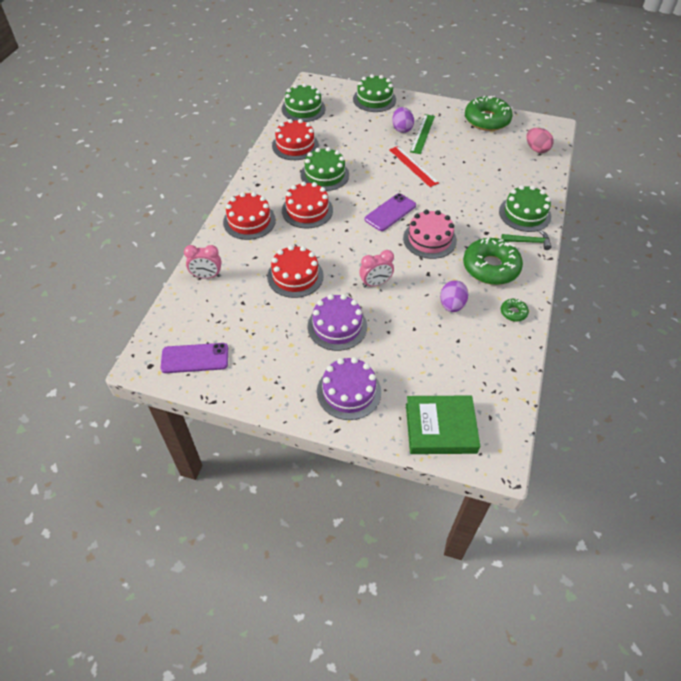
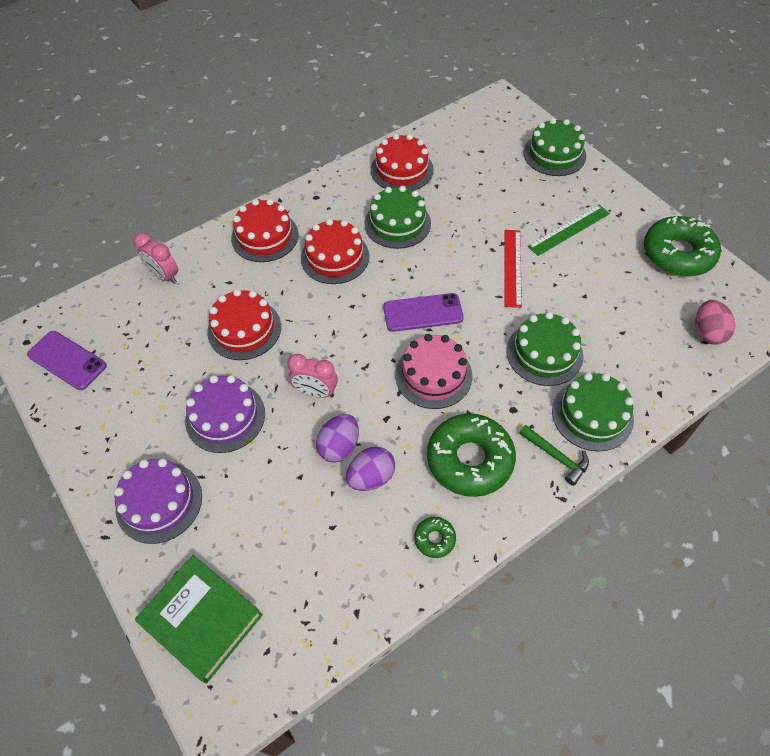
camera: 40 degrees right, 5 degrees up
(303, 109) = (457, 128): green cake -> green cake (544, 353)
(402, 129) = (549, 210): purple egg -> purple egg (339, 446)

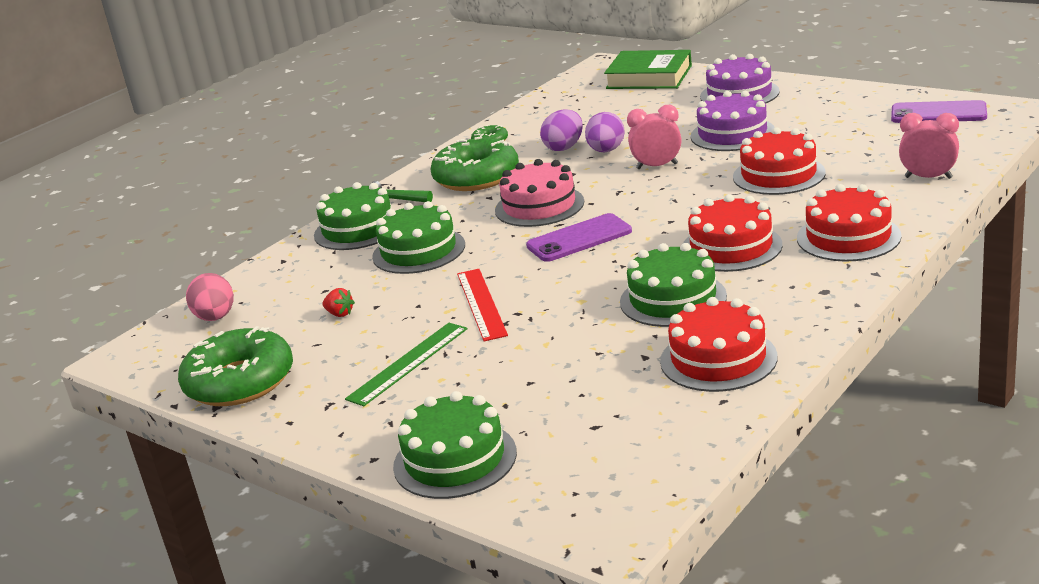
camera: 165 degrees right, 30 degrees down
(611, 297) = (340, 314): none -> red strawberry

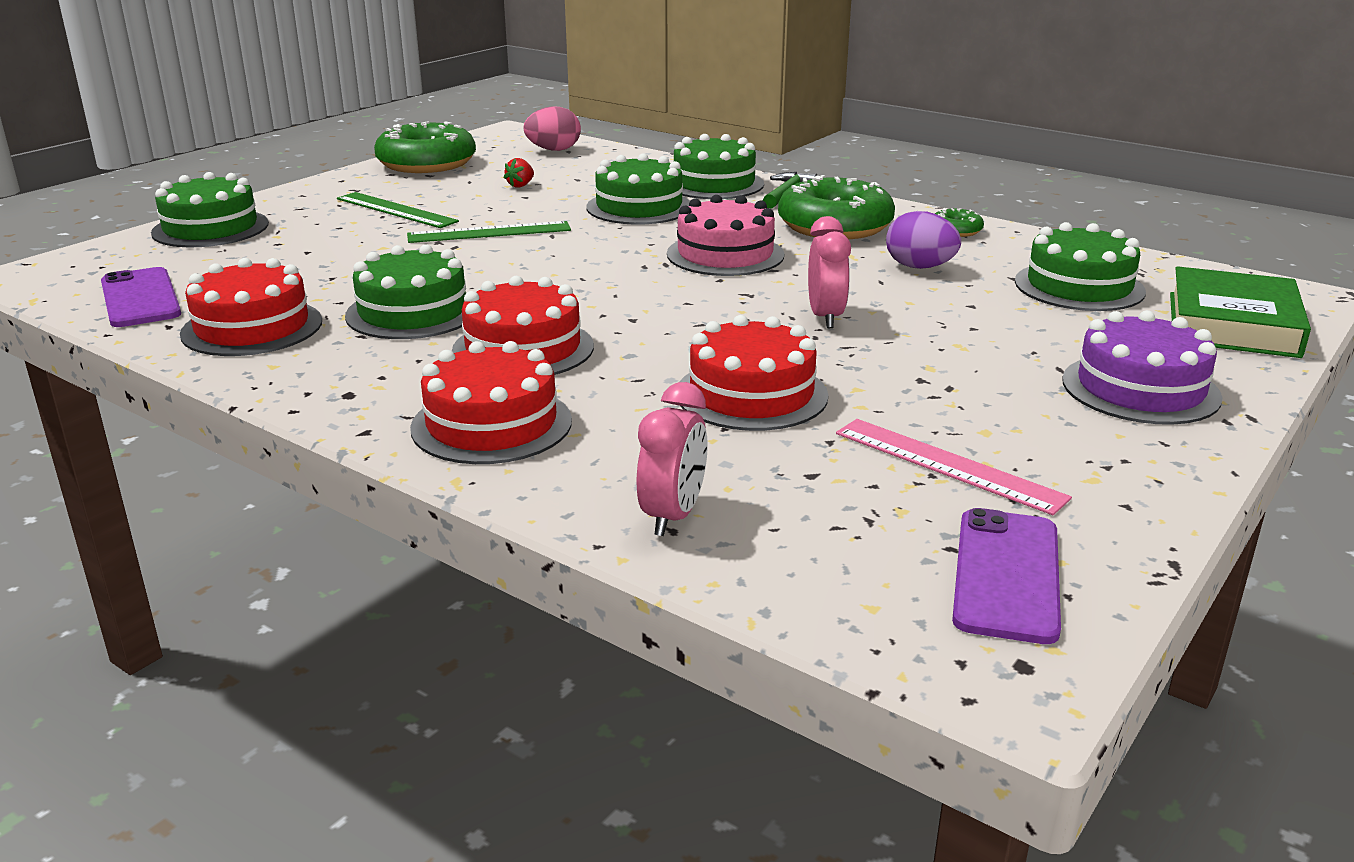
camera: 85 degrees right, 0 degrees up
(481, 304) = (489, 232): red ruler -> green ruler
(579, 239) = (614, 272): purple phone -> purple phone (140, 298)
(596, 108) = (1079, 286): none -> green cake
(606, 151) = (898, 290): purple egg -> none
(732, 134) = (941, 372): purple cake -> none
(843, 127) = (947, 465): none -> pink ruler

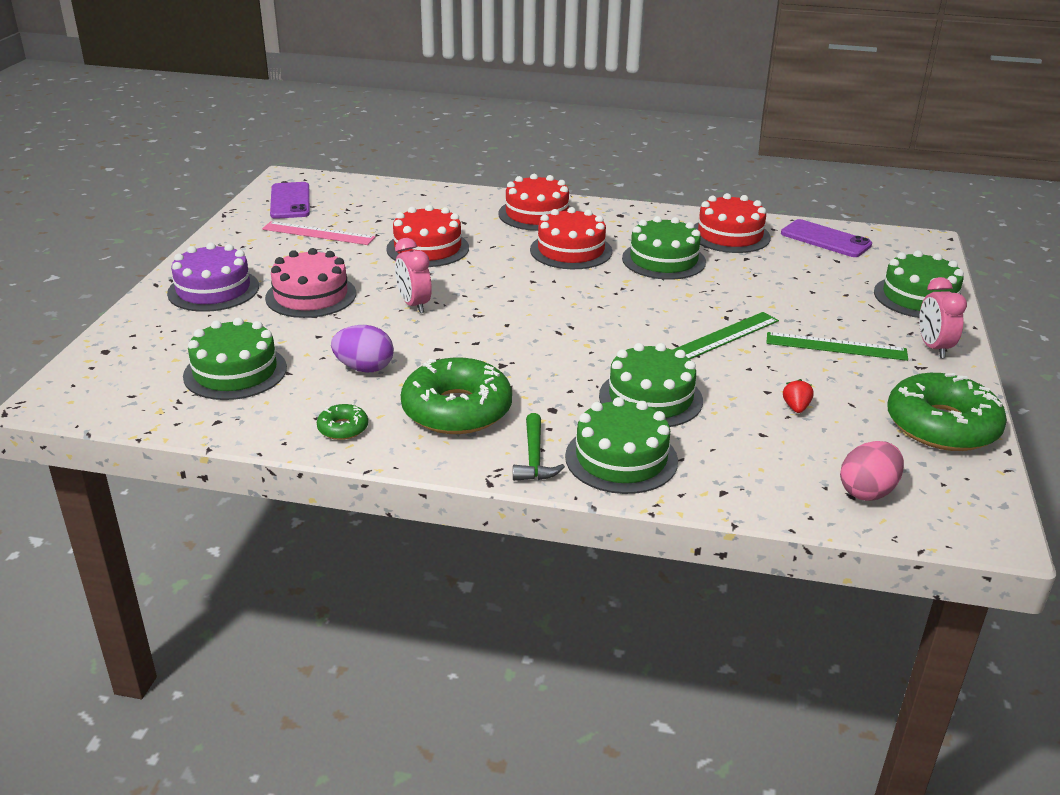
camera: 155 degrees right, 5 degrees up
(673, 516) = (425, 197): pink clock -> pink clock (933, 348)
(725, 254) = (523, 350): pink cake -> pink cake (311, 296)
(1232, 324) = (129, 354): green book -> none

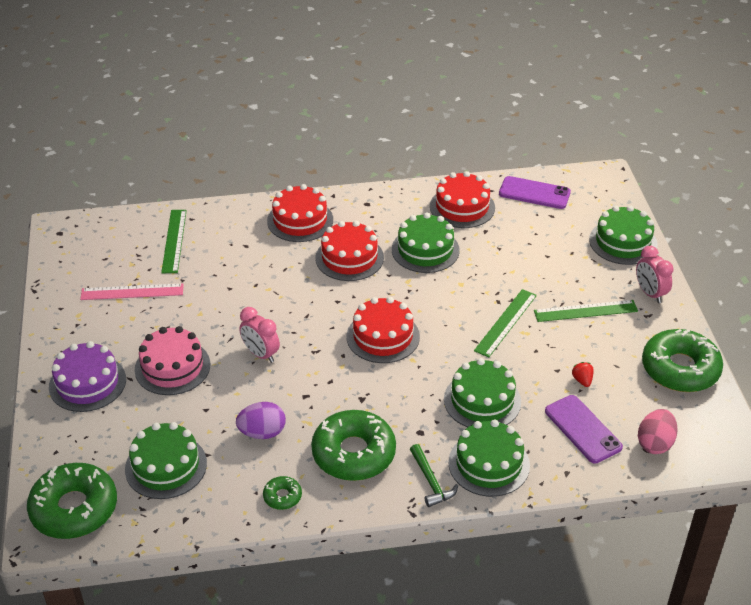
camera: 20 degrees left, 10 degrees up
(108, 384) = (74, 509): none -> green donut
(290, 201) = (81, 257): purple phone -> purple phone (582, 429)
(392, 206) = (174, 241): none -> green ruler
(428, 248) = (234, 286): red cake -> red cake (383, 336)

